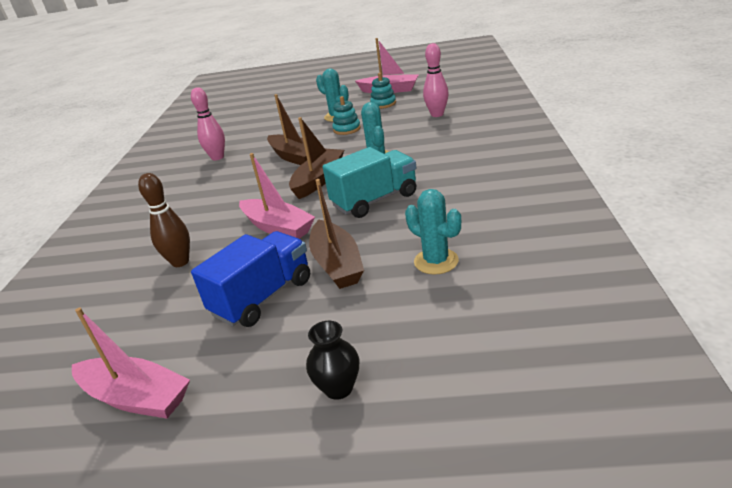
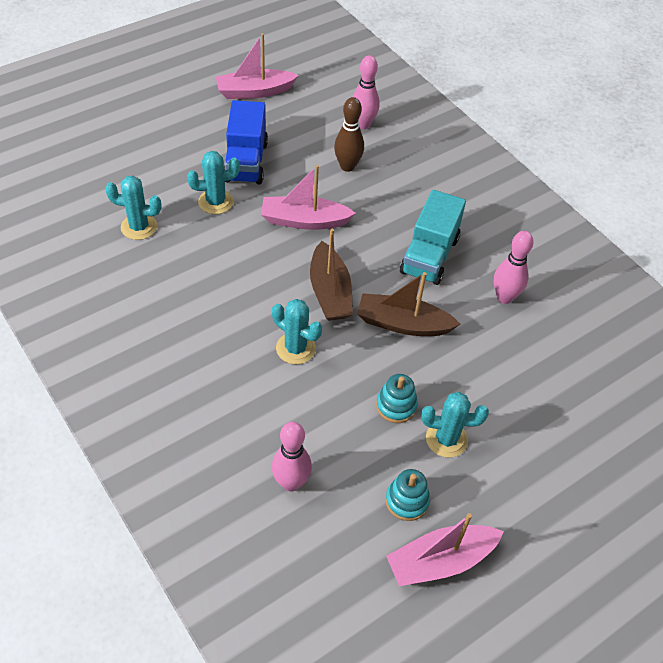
camera: 135 degrees right, 20 degrees up
(102, 300) = (363, 124): none -> pink bowling pin
(337, 264) = (216, 202): brown boat -> turquoise cactus
(338, 388) = (145, 130): black vase -> none
(375, 200) = (242, 279): turquoise truck -> turquoise truck (429, 256)

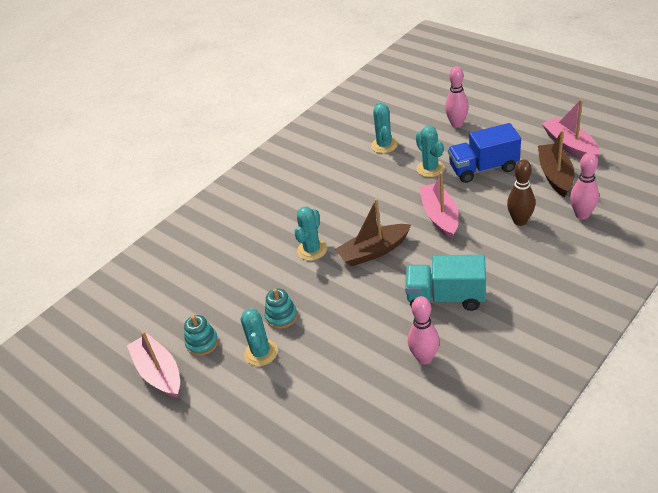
camera: 85 degrees right, 10 degrees down
(291, 482) = (202, 281): pink bowling pin -> pink bowling pin (457, 124)
(403, 324) = (362, 300): brown boat -> brown boat (555, 175)

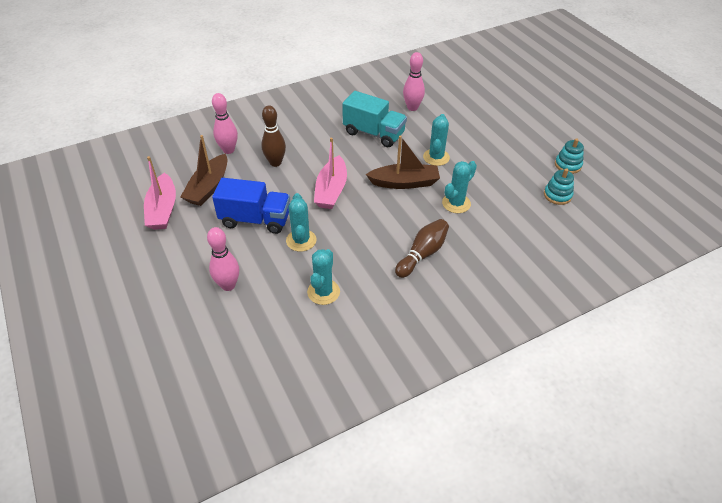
camera: 165 degrees left, 5 degrees up
(159, 373) = (603, 157): pink boat -> none
(261, 353) = (522, 144): turquoise cactus -> turquoise cactus (436, 157)
(281, 316) = (500, 162): turquoise stacking toy -> turquoise stacking toy (557, 195)
(323, 196) = (422, 254): none -> brown bowling pin

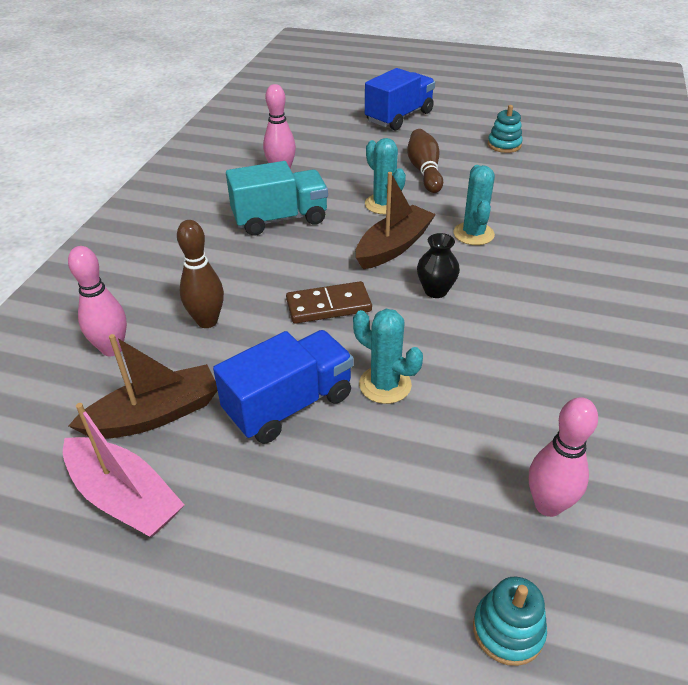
camera: 45 degrees left, 5 degrees down
(208, 187) = (155, 415): brown boat -> brown boat turned 90 degrees counterclockwise
(228, 285) = (386, 514): pink bowling pin -> pink bowling pin (548, 505)
(323, 292) = (504, 420): turquoise cactus -> none
(331, 190) = (328, 306): pink boat -> brown domino
(388, 217) = (435, 290): none -> black vase
(422, 254) = (526, 302): brown bowling pin -> brown bowling pin (424, 171)
(531, 110) = (399, 117): none -> blue truck
(557, 195) = (539, 173): turquoise stacking toy -> turquoise stacking toy (508, 630)

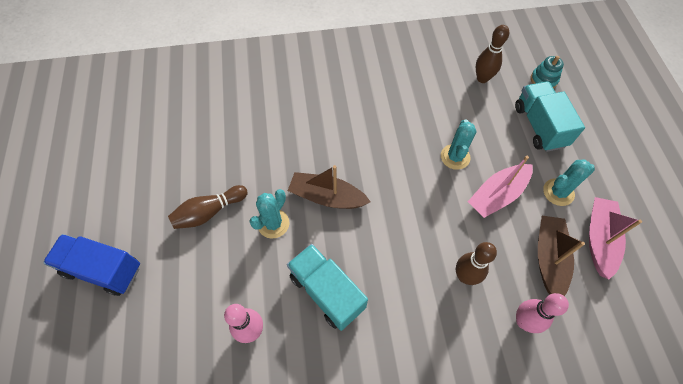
camera: 115 degrees left, 20 degrees up
(155, 415) = (549, 258): brown boat -> brown boat turned 60 degrees clockwise
(289, 404) = (497, 195): blue truck -> pink boat
(328, 306) = (409, 210): brown domino -> none
(386, 542) = (539, 126): none -> turquoise truck
(435, 290) = (363, 158): black vase -> none
(473, 234) = (289, 154): turquoise cactus -> turquoise cactus (558, 192)
(504, 145) = (144, 167): turquoise stacking toy -> none
(548, 505) = (482, 78): pink bowling pin -> brown bowling pin

